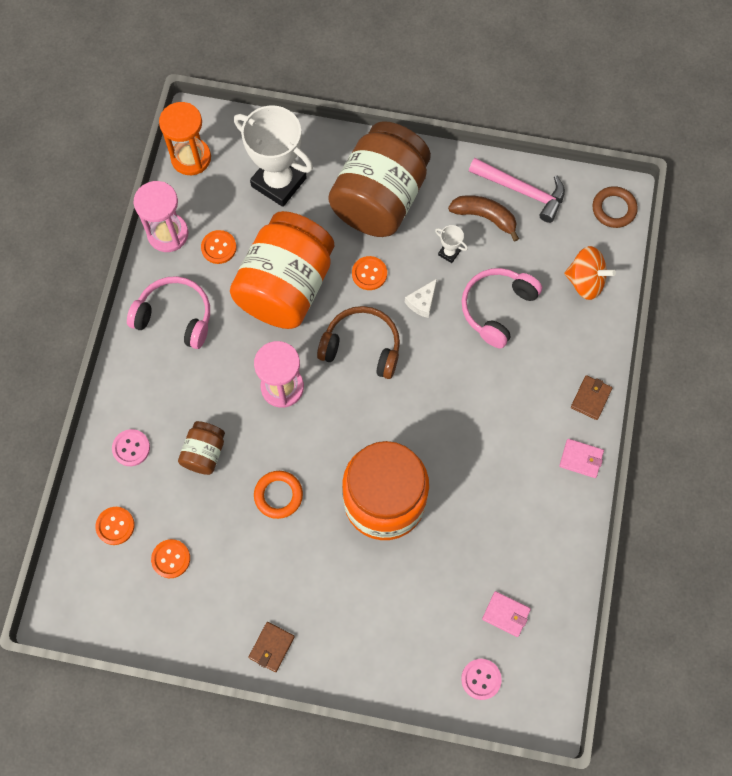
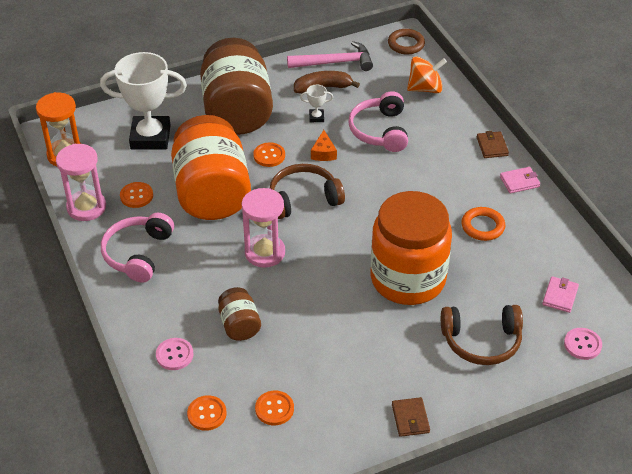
camera: 35 degrees left, 25 degrees down
(175, 316) = (138, 254): pink headphones -> pink headphones turned 60 degrees counterclockwise
(278, 495) = (324, 319): orange ring -> orange ring (482, 226)
(394, 613) = (481, 341): none -> brown headphones
(422, 302) = (323, 153): white cheese -> orange cheese
(506, 614) = (560, 296): pink wallet -> pink wallet turned 60 degrees counterclockwise

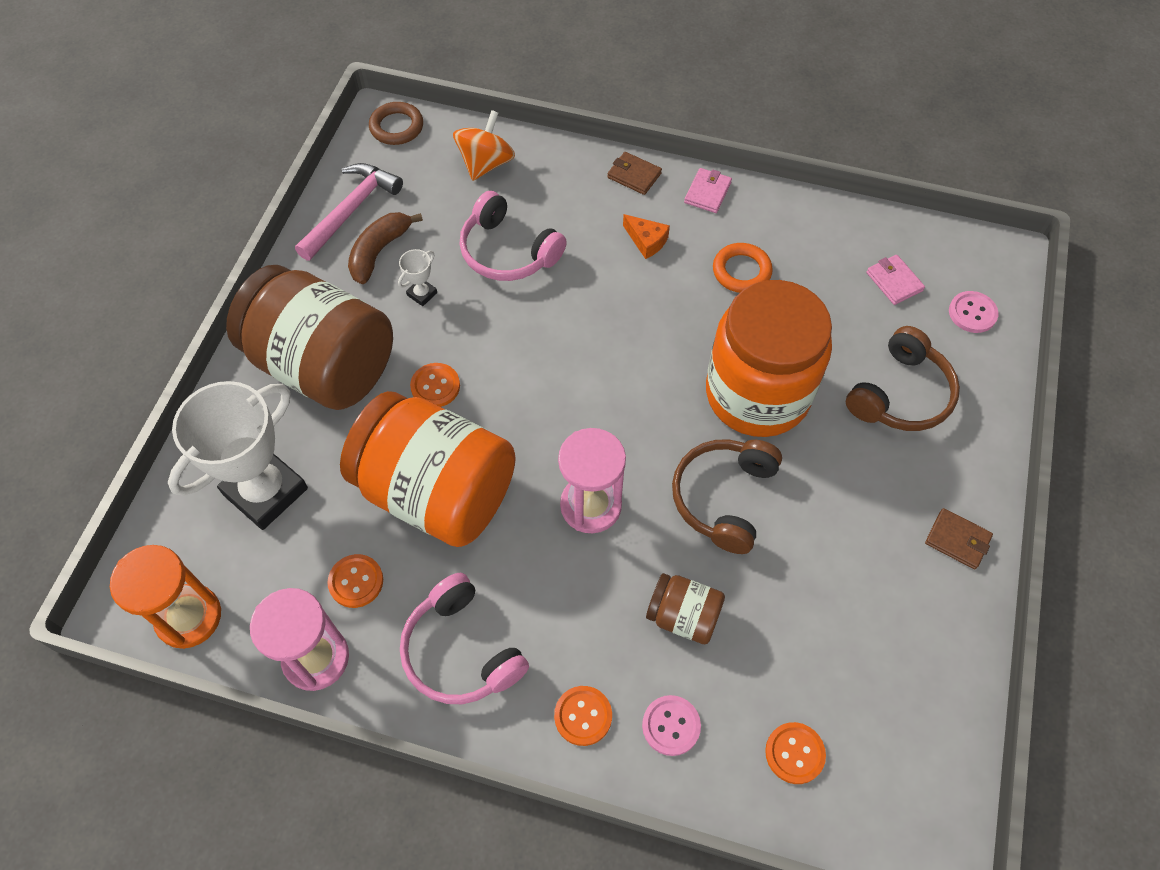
camera: 50 degrees left, 15 degrees up
(274, 409) = (842, 670): orange button -> orange button (583, 716)
(303, 199) = (541, 403): brown headphones -> brown headphones (723, 497)
(323, 153) = (487, 329): orange cheese -> orange cheese (646, 241)

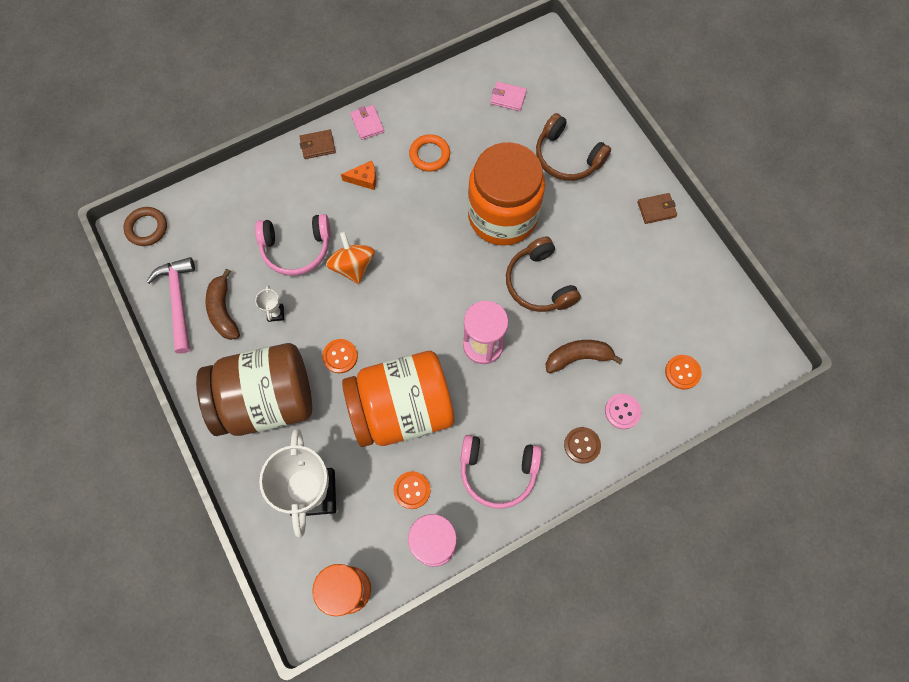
camera: 45 degrees left, 10 degrees up
(486, 163) = (226, 207): orange spinning top -> orange spinning top (353, 266)
(583, 716) = (582, 445): orange button -> brown button
(683, 616) = (578, 357): brown jar -> brown banana
(901, 394) = (567, 157): brown headphones -> brown headphones turned 135 degrees clockwise
(972, 313) = (559, 85): pink button -> none

